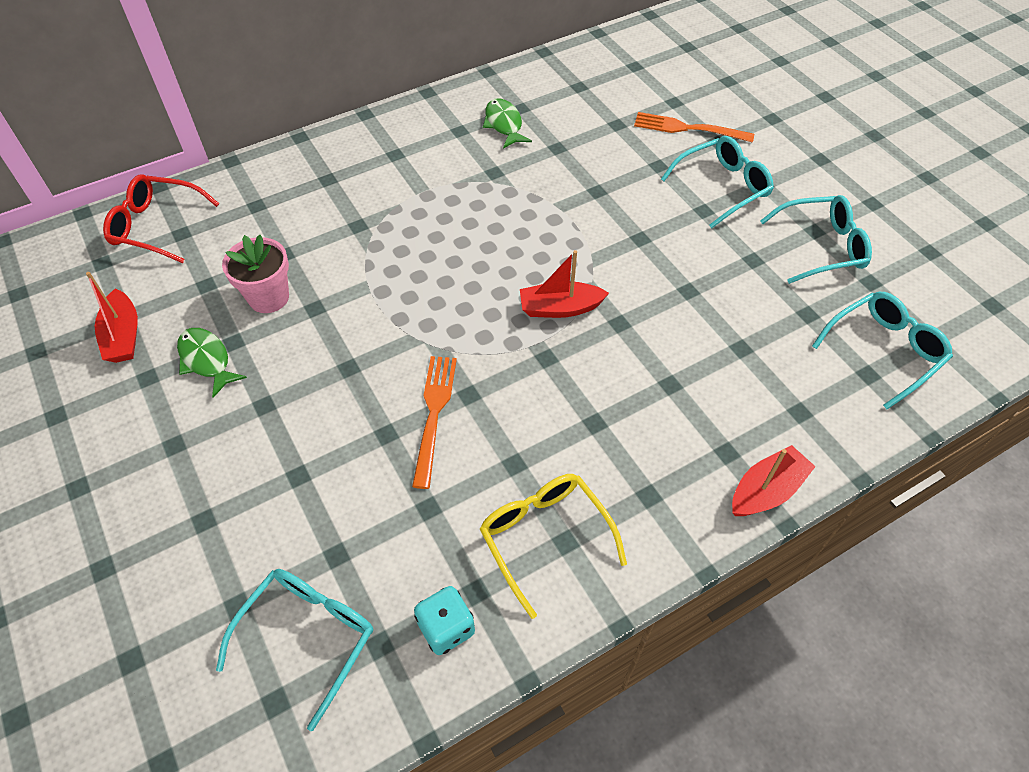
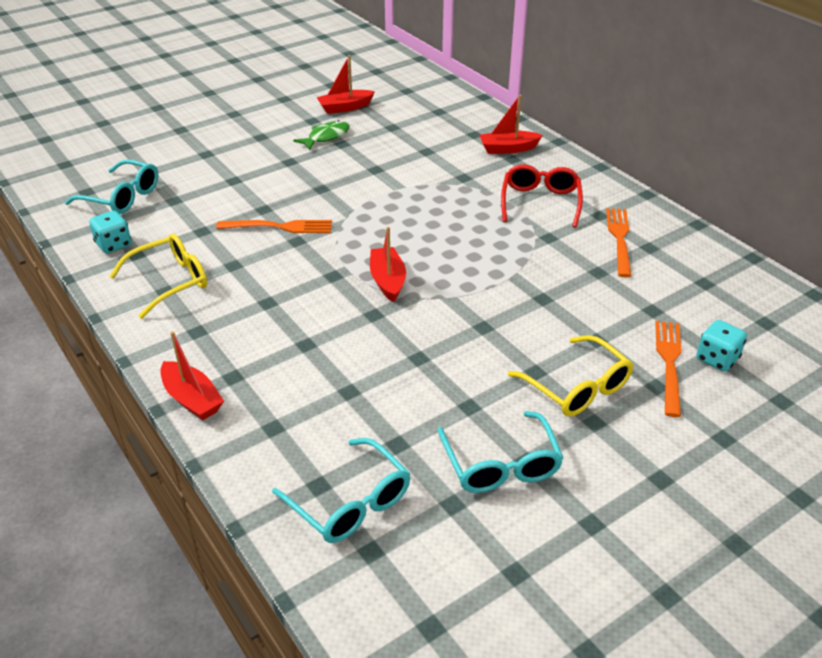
camera: 85 degrees right, 15 degrees down
(156, 226) = (444, 102): red glasses -> red glasses (540, 202)
(269, 297) = (383, 151): pink flower pot -> none
(303, 180) = (508, 149): none -> red boat
(504, 124) = (619, 239): green fish -> orange fork
(681, 102) = (717, 359): none -> turquoise dice
(722, 187) = (577, 387): turquoise glasses -> yellow glasses

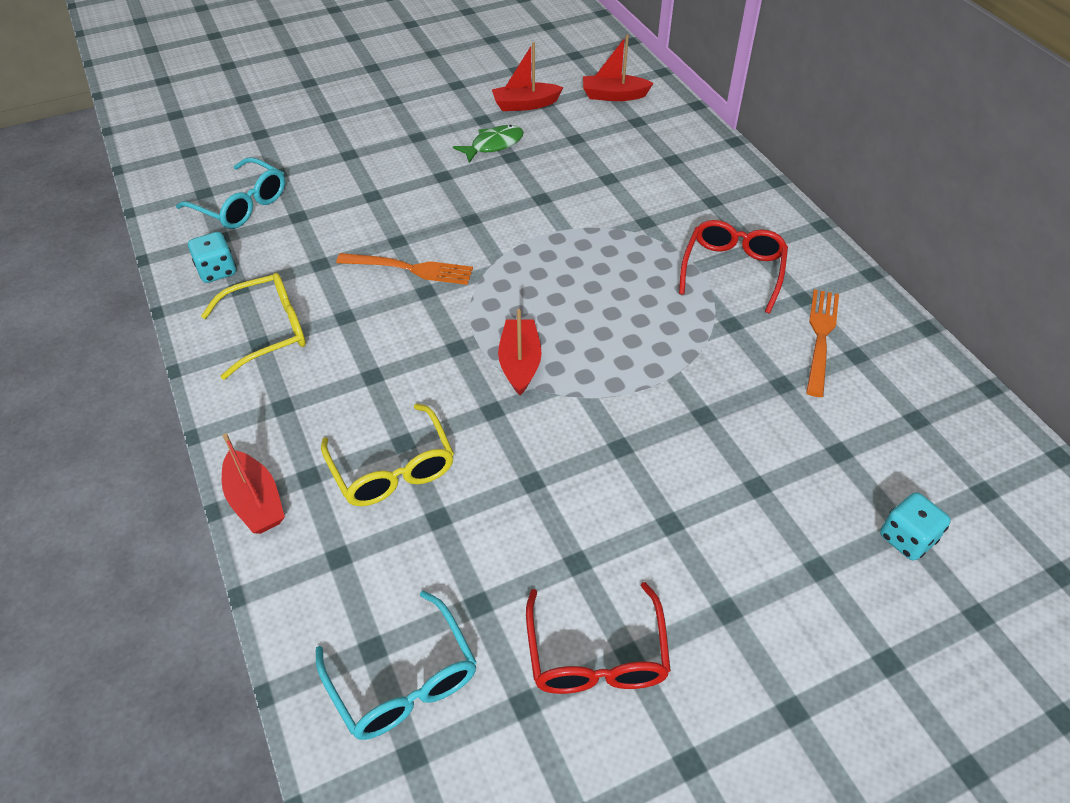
camera: 10 degrees right, 10 degrees up
(501, 465) = (596, 655): turquoise glasses -> red glasses
(508, 149) = (710, 186): red boat -> red boat (614, 95)
(577, 387) = (717, 555): yellow glasses -> yellow glasses (392, 469)
(669, 363) = (842, 535): orange fork -> none

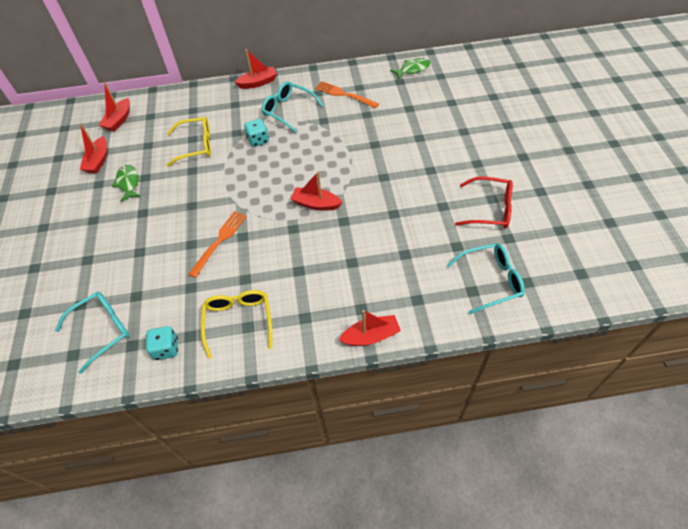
camera: 70 degrees left, 5 degrees up
(392, 469) = (368, 269): yellow glasses -> yellow glasses (196, 146)
(732, 270) = (288, 110): red glasses -> turquoise glasses
(783, 213) = (258, 83): none -> red boat
(906, 538) = (456, 103): turquoise dice -> turquoise dice (258, 140)
(972, 434) = (412, 69): none -> green fish

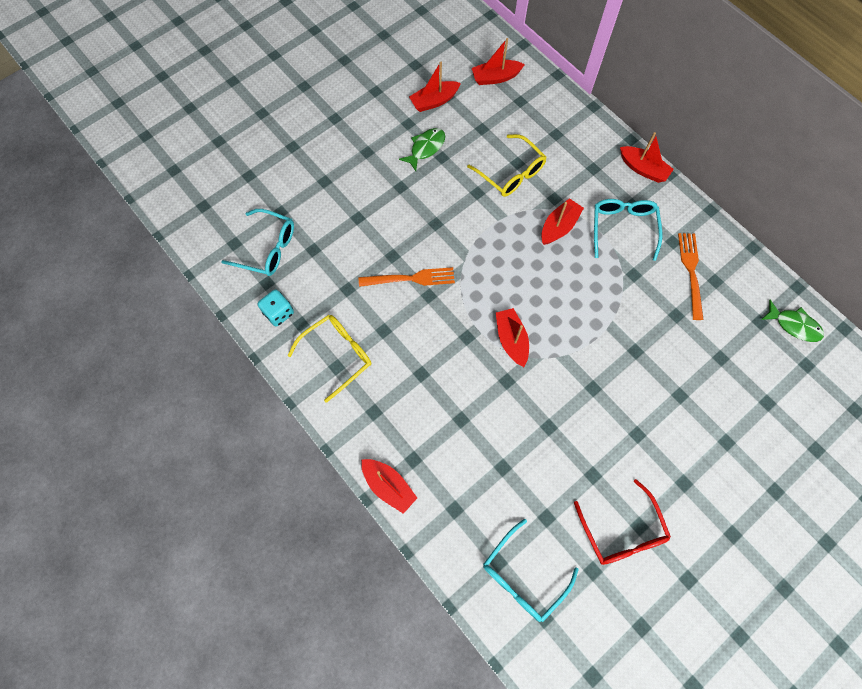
camera: 55 degrees right, 15 degrees up
(258, 140) = (559, 227): turquoise dice -> red boat
(491, 280) = (523, 576): turquoise glasses -> turquoise glasses turned 90 degrees clockwise

